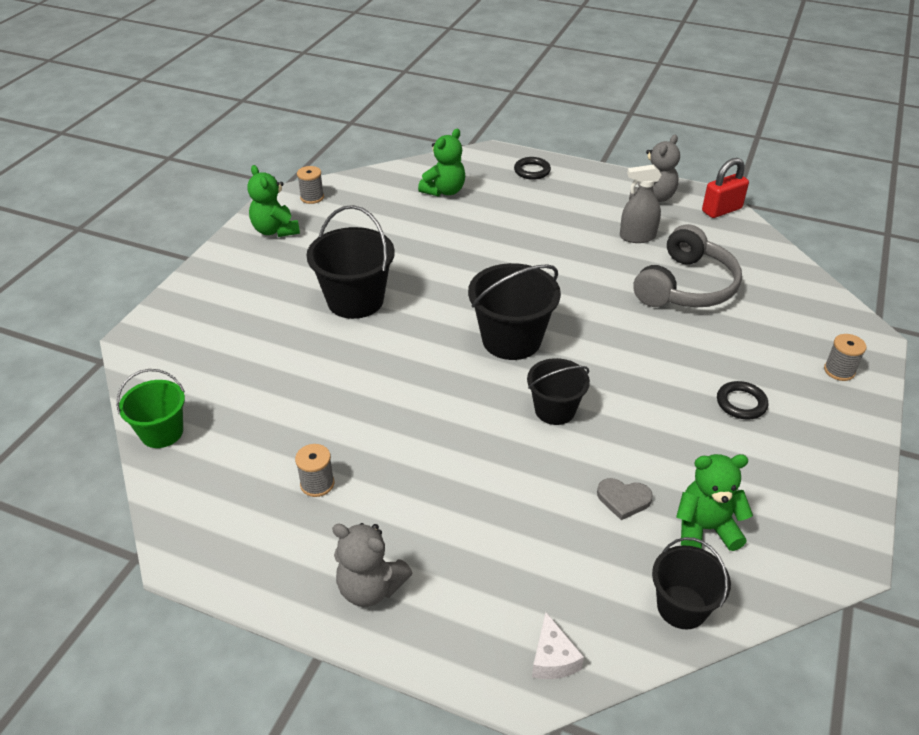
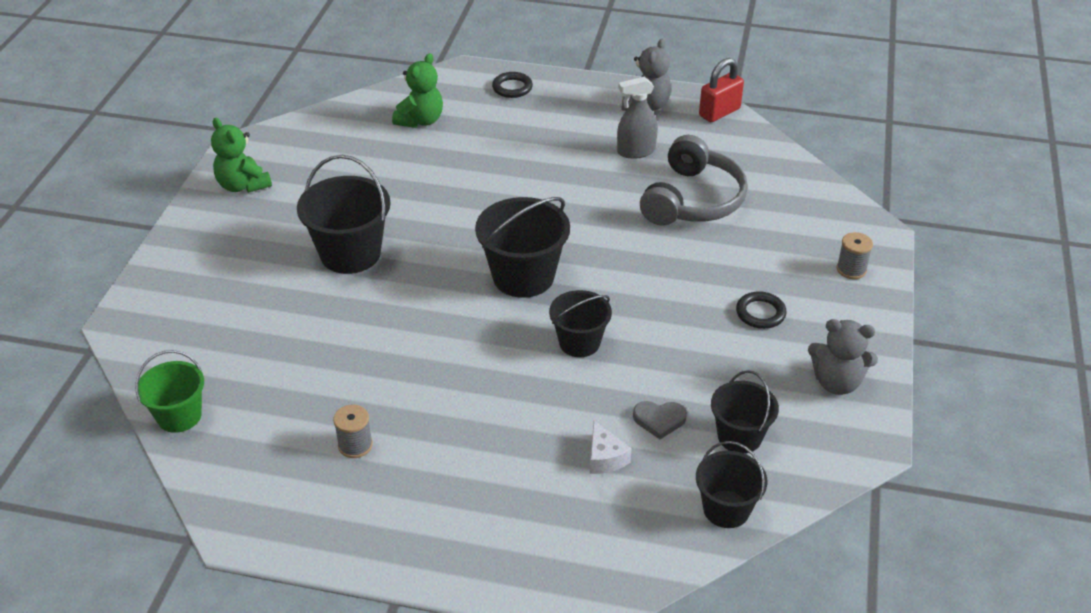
camera: 10 degrees left, 0 degrees up
(312, 197) = (274, 143): grey spool -> none
(370, 587) = (431, 534): grey teddy bear -> grey teddy bear (837, 382)
(553, 658) = (615, 570): white cheese -> white cheese (605, 458)
(705, 528) = (739, 436): green teddy bear -> black bucket

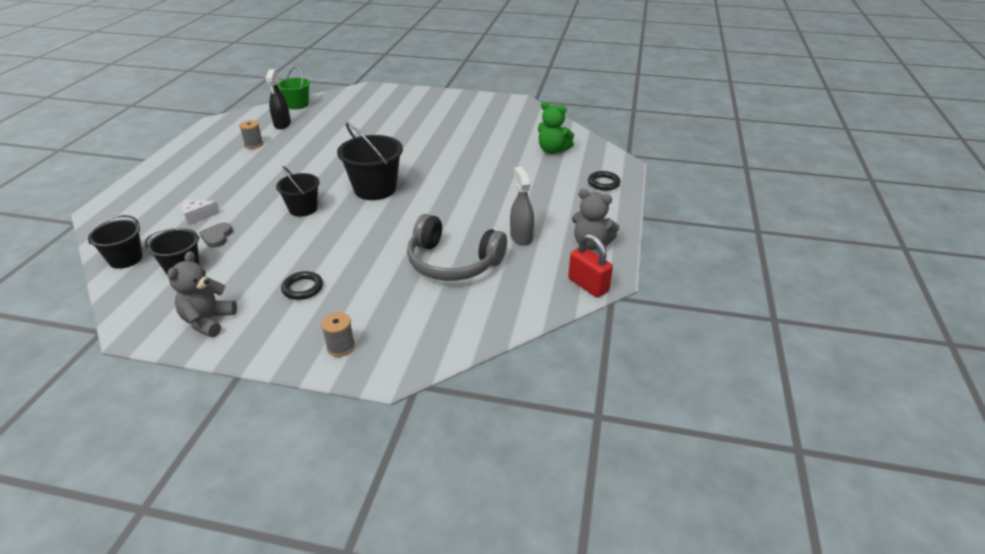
camera: 90 degrees right, 5 degrees down
(243, 185) = (479, 104): green teddy bear -> none
(271, 422) = (282, 124): none -> black spray bottle
(350, 253) = (411, 135): black bucket -> none

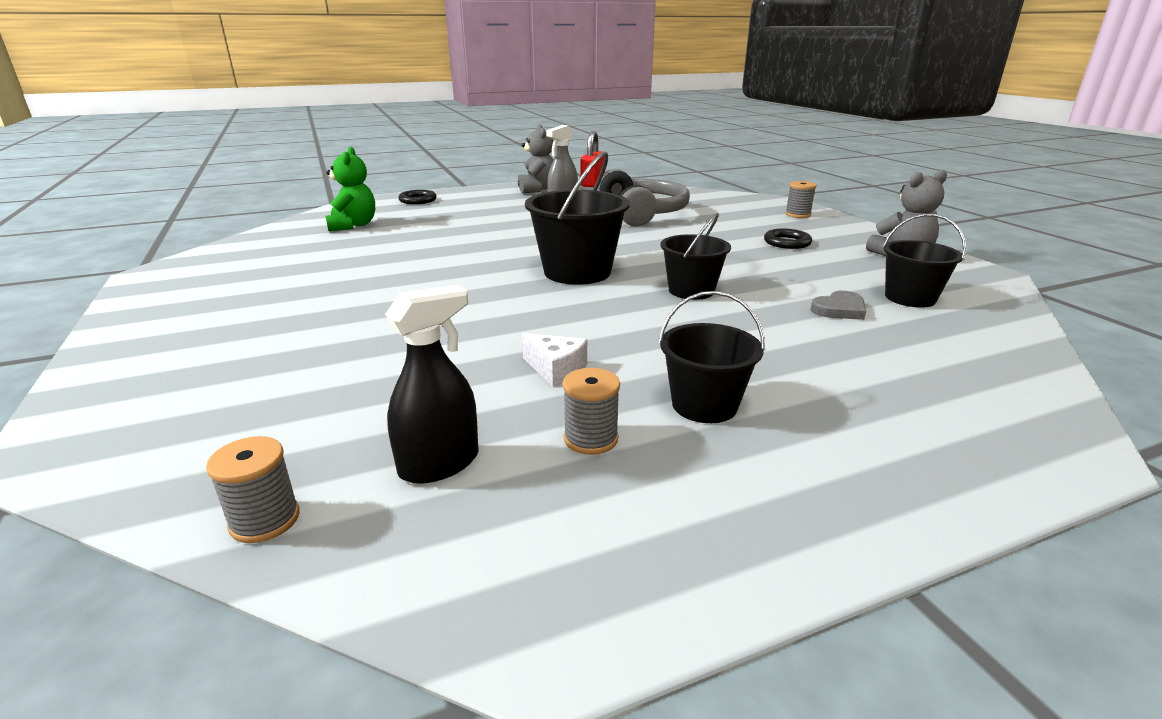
camera: 125 degrees left, 10 degrees down
(125, 259) = (999, 339): black bucket -> black bucket (704, 405)
(198, 216) = (850, 346): white cheese -> white cheese (556, 369)
(297, 105) = (265, 520): green bucket -> grey spool

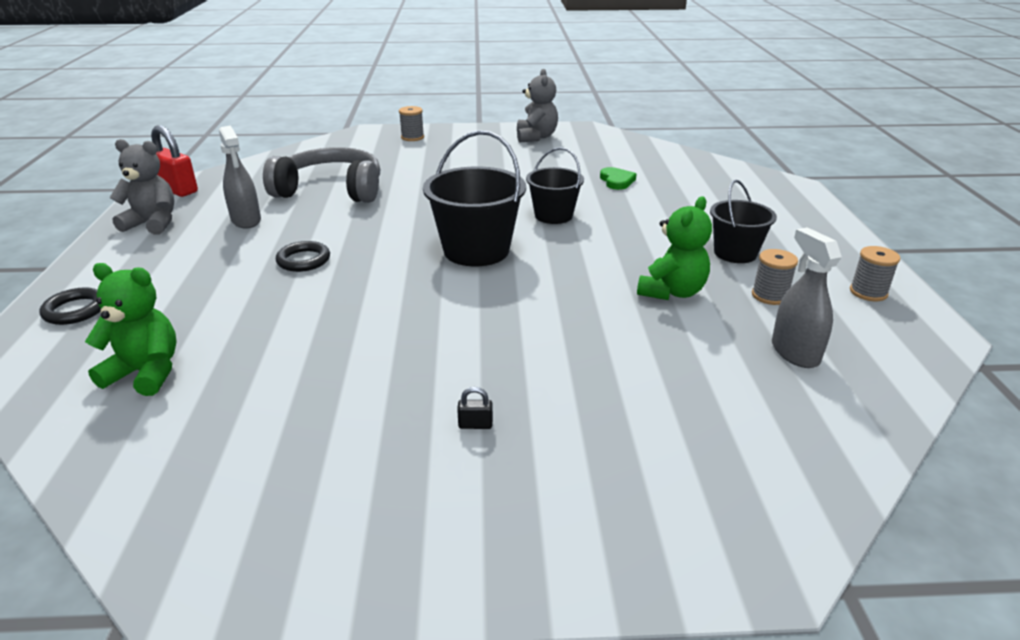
camera: 70 degrees left, 5 degrees up
(265, 520) = (859, 427): grey spool -> grey spool (868, 292)
(292, 312) = (475, 424): none -> black padlock
(439, 464) = (795, 352): black spray bottle -> grey spray bottle
(556, 369) = (672, 292): white cheese -> green teddy bear
(787, 242) = (477, 159): black ring -> black ring (303, 260)
(839, 309) = (617, 181): grey heart -> green heart
(910, 298) = (610, 158): black bucket -> none

